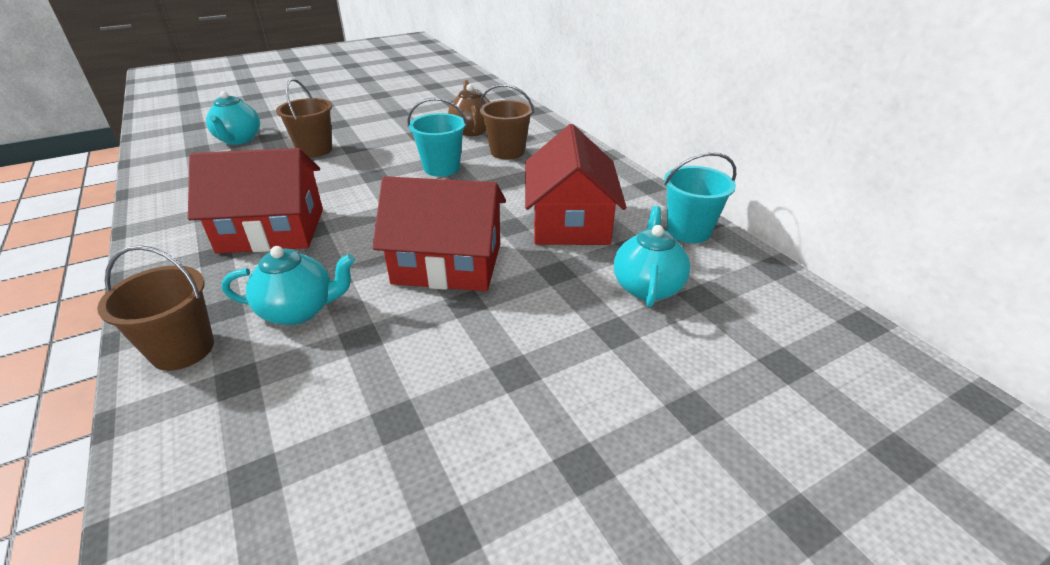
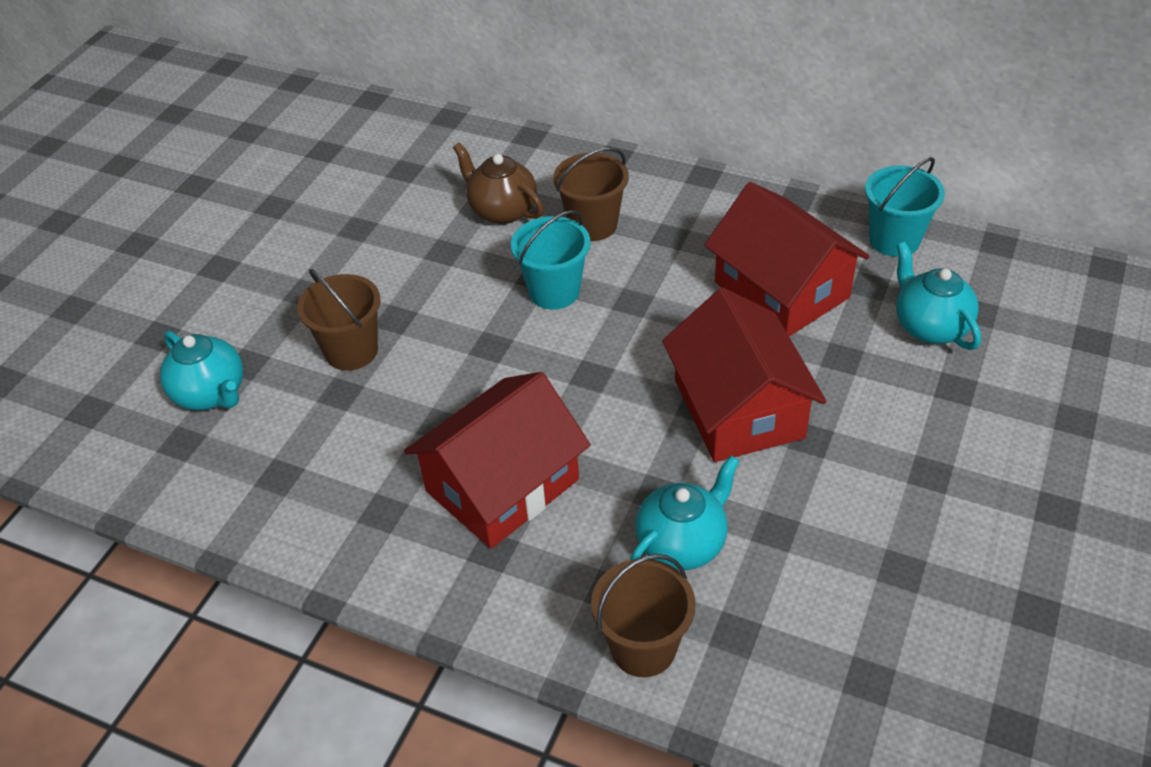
camera: 35 degrees left, 10 degrees up
(448, 263) = (738, 409): red house -> red house turned 75 degrees counterclockwise

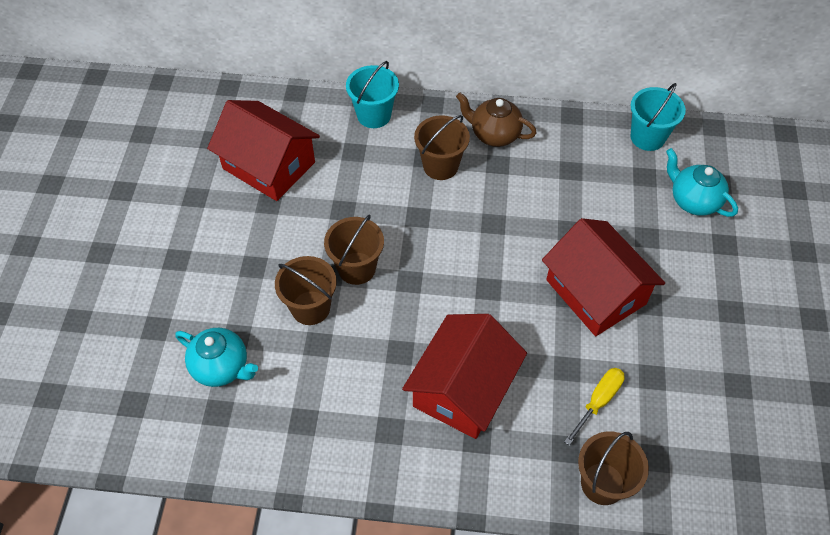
camera: 20 degrees left, 10 degrees up
(430, 318) = (356, 268): none -> brown bucket
(502, 210) = (370, 166): brown teapot -> brown teapot (494, 134)
(554, 291) = (435, 227): turquoise bucket -> turquoise bucket (374, 115)
(682, 543) = (598, 402): turquoise teapot -> yellow screwdriver
(781, 290) = (589, 192): red house -> red house (269, 165)

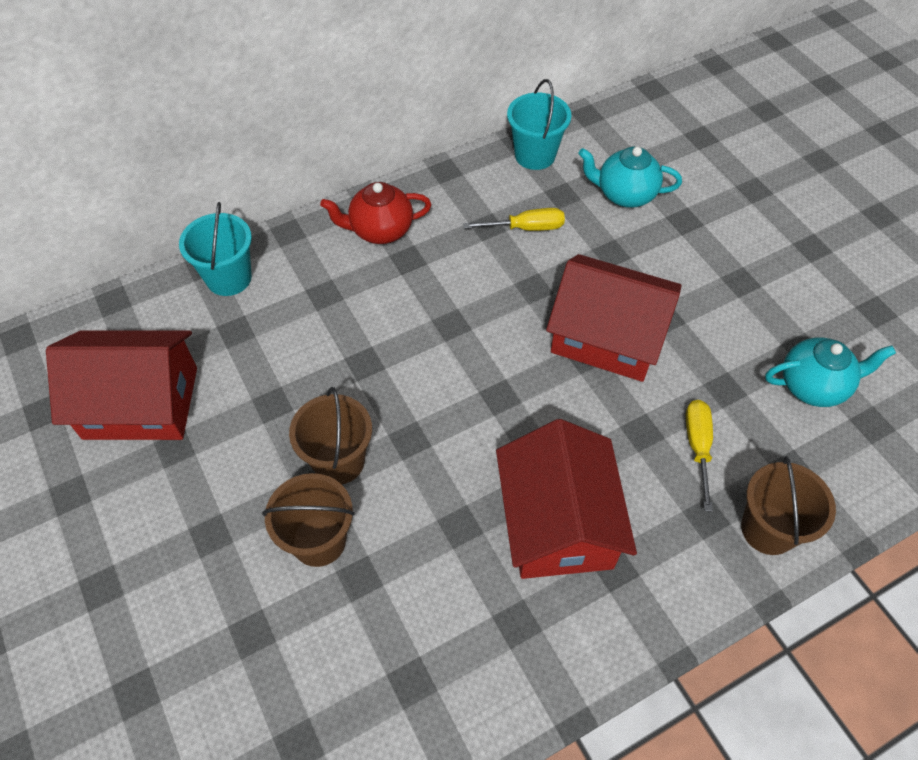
camera: 35 degrees left, 0 degrees up
(222, 367) = (262, 685): turquoise teapot -> turquoise teapot (813, 386)
(440, 166) = (348, 294): brown bucket -> none
(494, 134) = (380, 230): brown teapot -> red teapot
(597, 186) = (525, 228): none -> yellow screwdriver

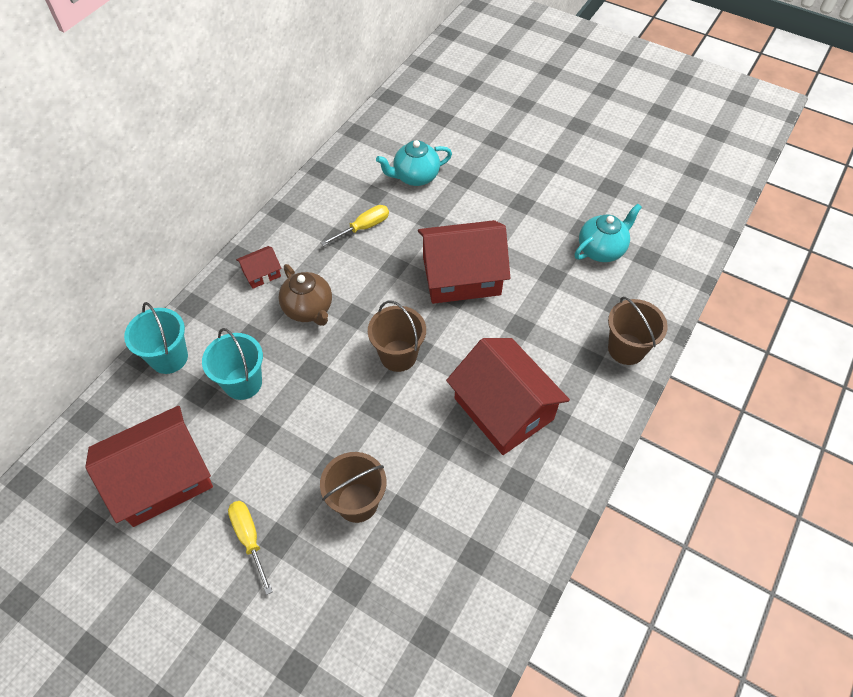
camera: 30 degrees left, 0 degrees up
(339, 461) = (336, 444): brown bucket -> brown bucket (398, 355)
(380, 230) = (261, 273): red teapot -> red house
(405, 294) = (309, 309): none -> brown teapot
(535, 155) = (338, 174): turquoise bucket -> turquoise bucket (243, 383)
(698, 447) = (558, 320): yellow screwdriver -> yellow screwdriver (249, 539)

